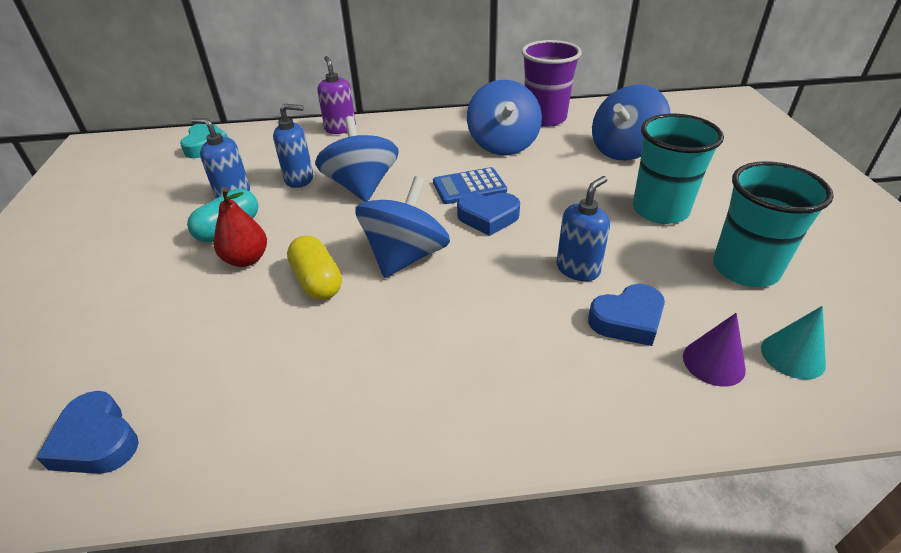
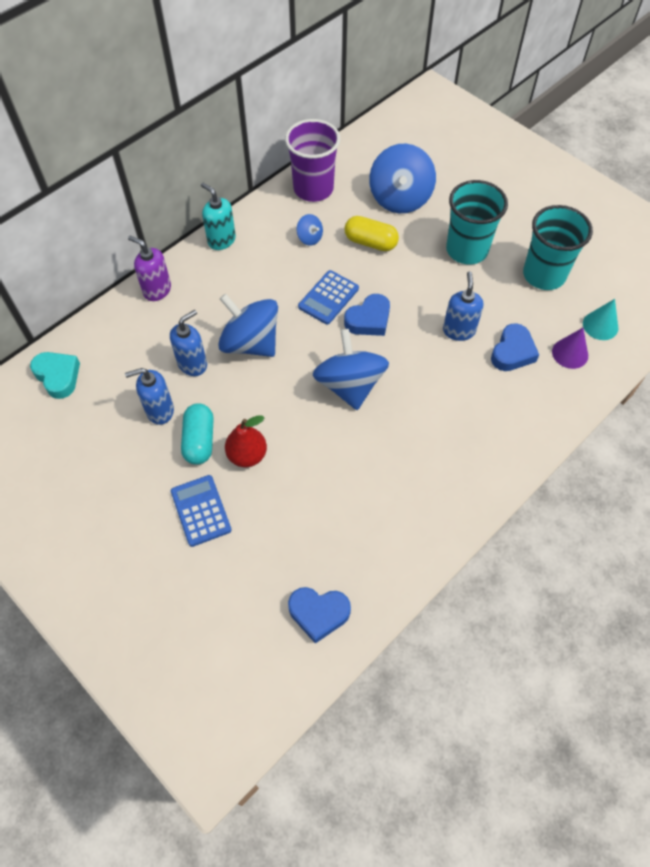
camera: 40 degrees left, 20 degrees up
(153, 277) = (201, 511): none -> blue calculator
(317, 281) = (316, 440): yellow capsule -> yellow capsule (370, 242)
(427, 120) = (221, 240): none -> turquoise soap dispenser
(503, 144) = (310, 238): blue spinning top -> blue spinning top, size x0.45

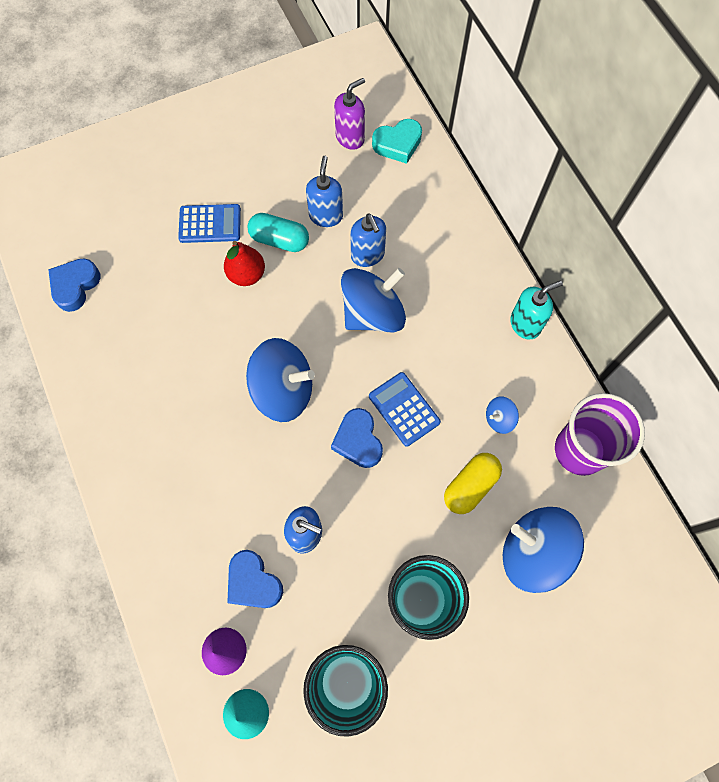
camera: 110 degrees right, 10 degrees up
(157, 290) = (474, 245): purple soap dispenser -> purple soap dispenser (350, 138)

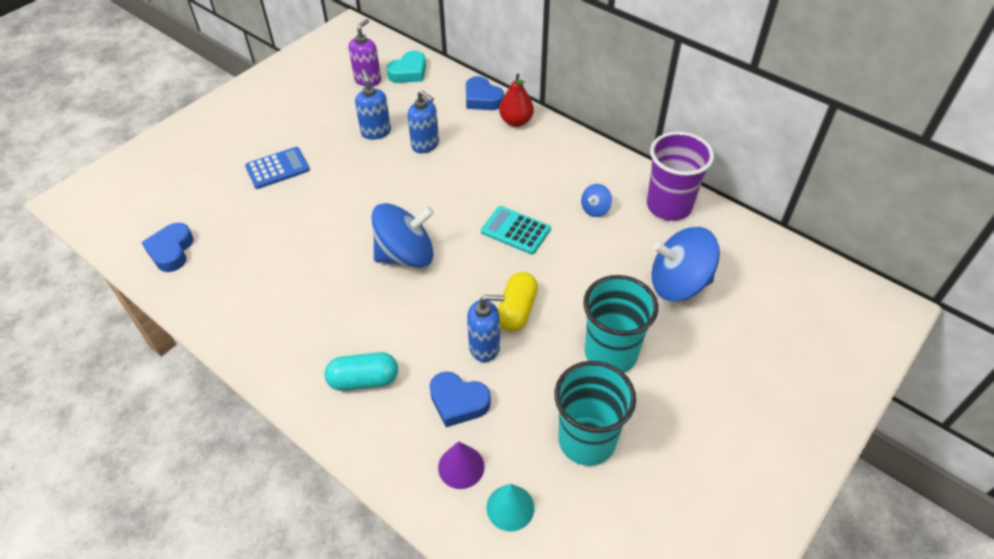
camera: 25 degrees left, 20 degrees down
(247, 274) = (329, 190): red pear -> red pear (516, 121)
(279, 240) = (345, 159): turquoise capsule -> turquoise capsule (364, 380)
(358, 441) = (490, 265): blue heart -> blue heart (482, 99)
(373, 313) = (452, 179): blue spinning top -> none
(404, 409) = (515, 231): blue calculator -> turquoise calculator
(470, 486) = (601, 260): yellow capsule -> yellow capsule (517, 310)
(525, 324) = (576, 145): turquoise soap dispenser -> none

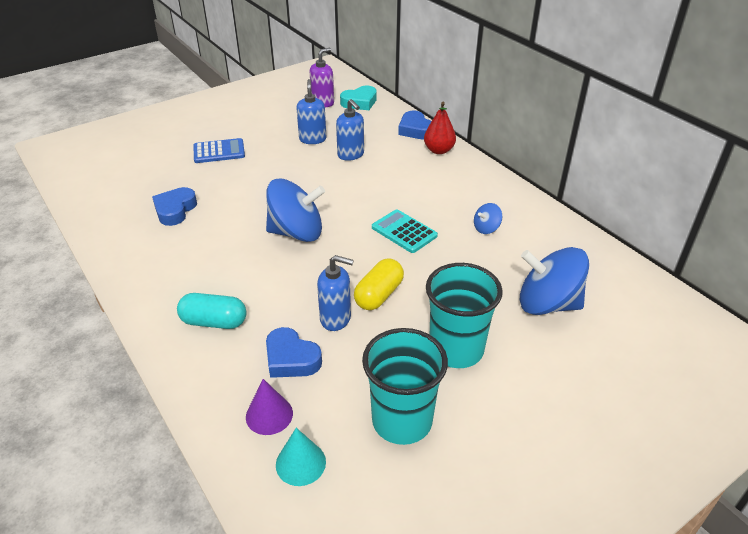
camera: 15 degrees right, 10 degrees down
(171, 251) = (105, 194): blue heart -> blue heart (175, 210)
(669, 206) = (560, 238): purple cup -> none

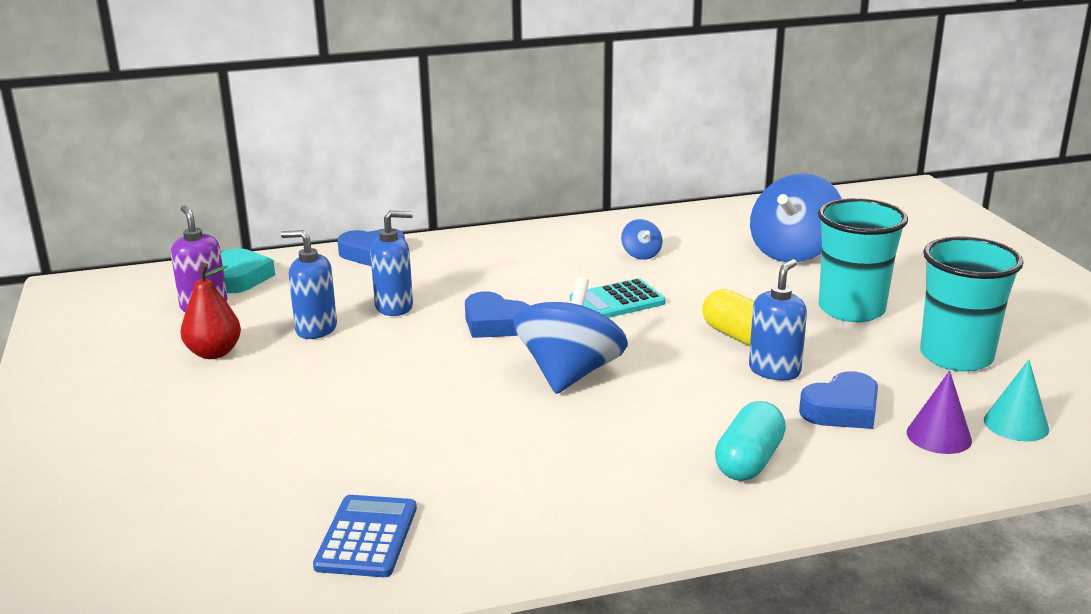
camera: 70 degrees left, 15 degrees down
(175, 210) = (426, 477): blue heart -> blue heart (495, 324)
(219, 151) = (266, 417): blue calculator -> blue calculator (366, 537)
(439, 150) = (442, 249): red pear -> red pear (214, 353)

